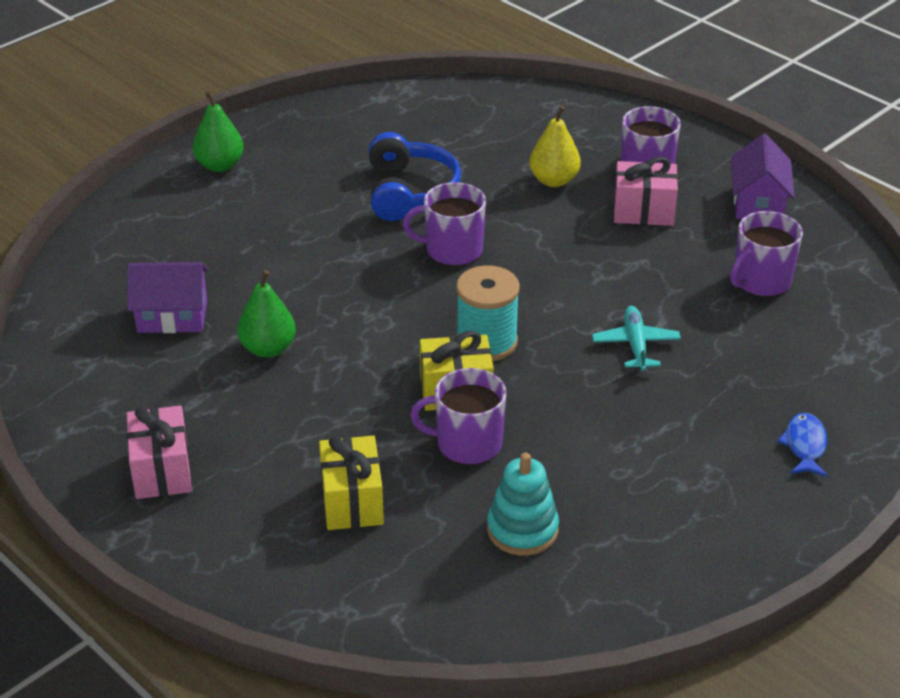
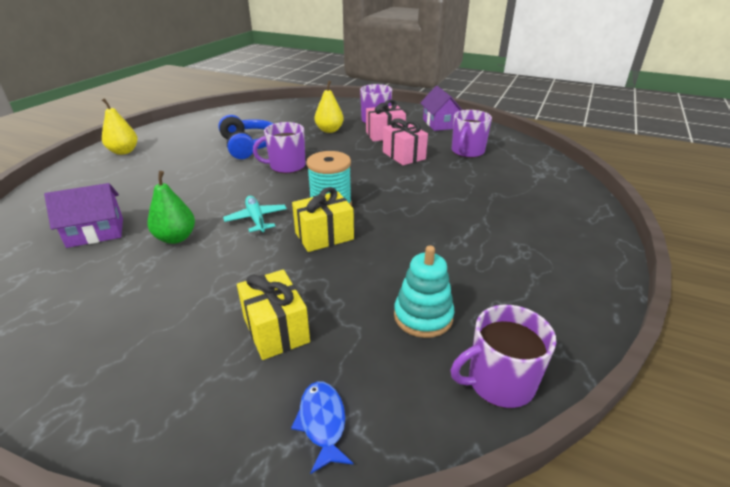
camera: 20 degrees left, 5 degrees down
(162, 471) = (92, 347): pink gift -> pink gift (404, 155)
(220, 165) = (124, 151): green pear -> yellow pear
(467, 443) = (349, 266): purple mug -> purple mug (499, 382)
(635, 345) = (422, 190): turquoise plane -> turquoise plane (256, 219)
(805, 446) = (560, 220): blue fish -> blue fish (322, 423)

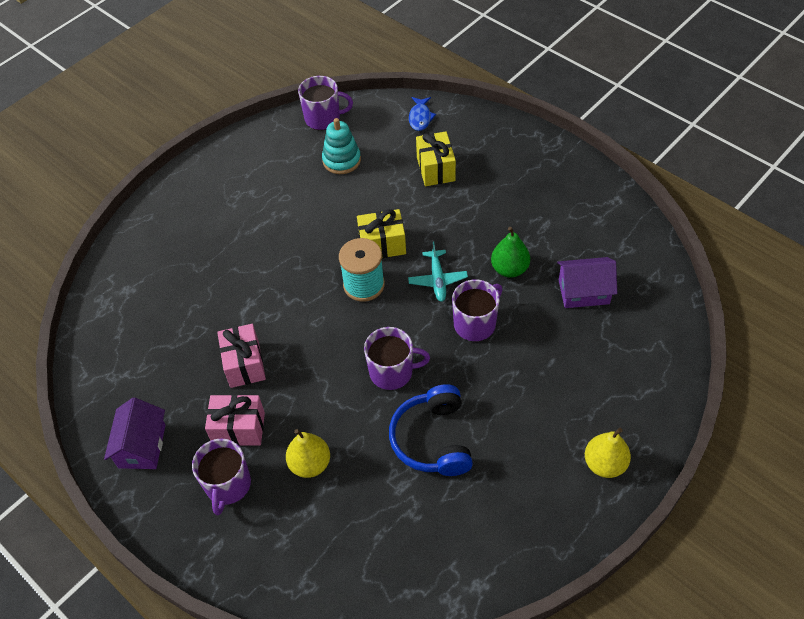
camera: 160 degrees left, 20 degrees up
(467, 151) = (164, 356): purple mug -> purple mug (475, 323)

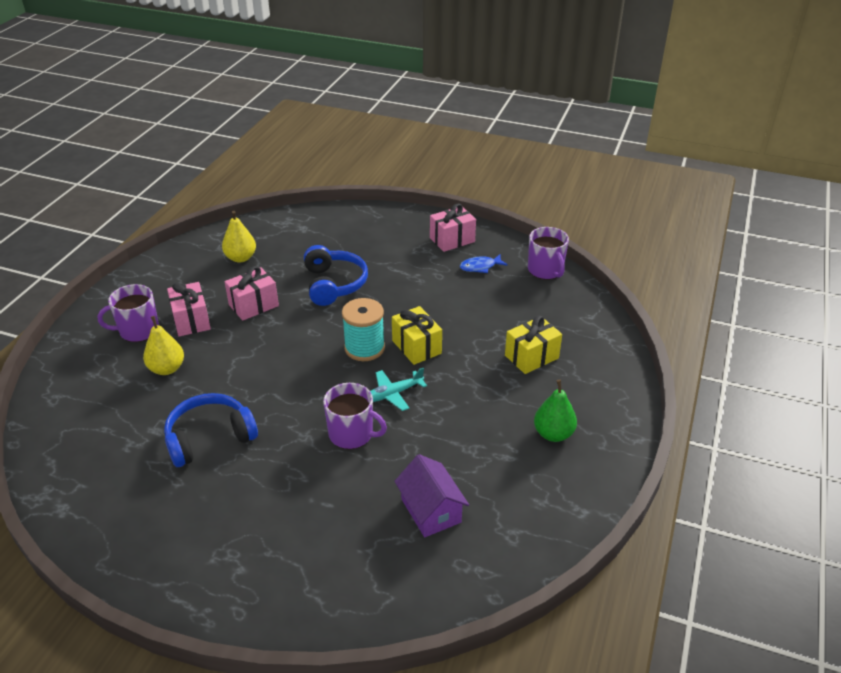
camera: 65 degrees right, 15 degrees down
(142, 446) = (164, 279): purple house -> none
(233, 169) = (452, 240): none -> pink gift
(249, 285) = (334, 284): none -> blue headphones
(341, 160) = (502, 295): turquoise stacking toy -> none
(392, 372) = (275, 392): purple mug -> none
(420, 117) = (592, 329): blue fish -> blue fish (480, 267)
(509, 269) = (432, 442): green pear -> green pear (553, 434)
(604, 464) = (212, 578): yellow pear -> yellow pear (241, 258)

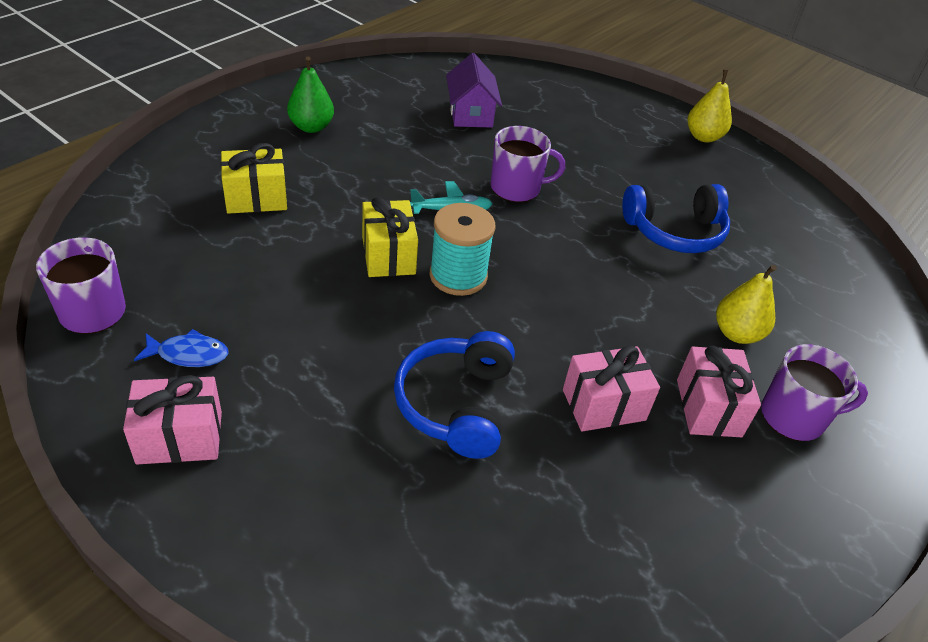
camera: 165 degrees left, 5 degrees up
(241, 258) = (616, 540): yellow pear -> yellow pear (703, 137)
(352, 434) = (516, 188): purple mug -> purple mug turned 135 degrees clockwise

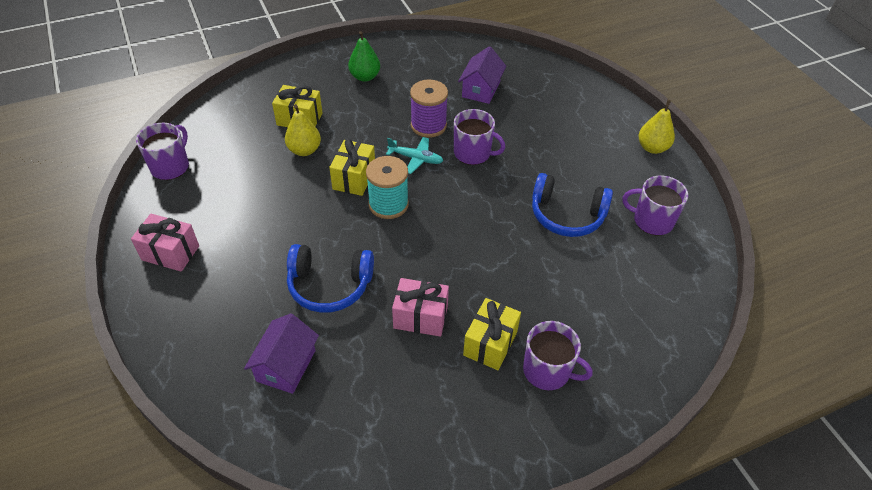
camera: 30 degrees right, 5 degrees up
(188, 354) = (203, 207): blue fish -> none
(438, 168) = (428, 126): none -> purple spool
(456, 404) = (329, 285): blue headphones -> blue headphones turned 120 degrees counterclockwise
(476, 538) = (286, 365): none -> purple house
(708, 408) = (490, 343): pink gift -> yellow gift
(736, 333) = (553, 301): yellow pear -> yellow pear (304, 150)
(764, 213) = (652, 221): none -> purple mug

